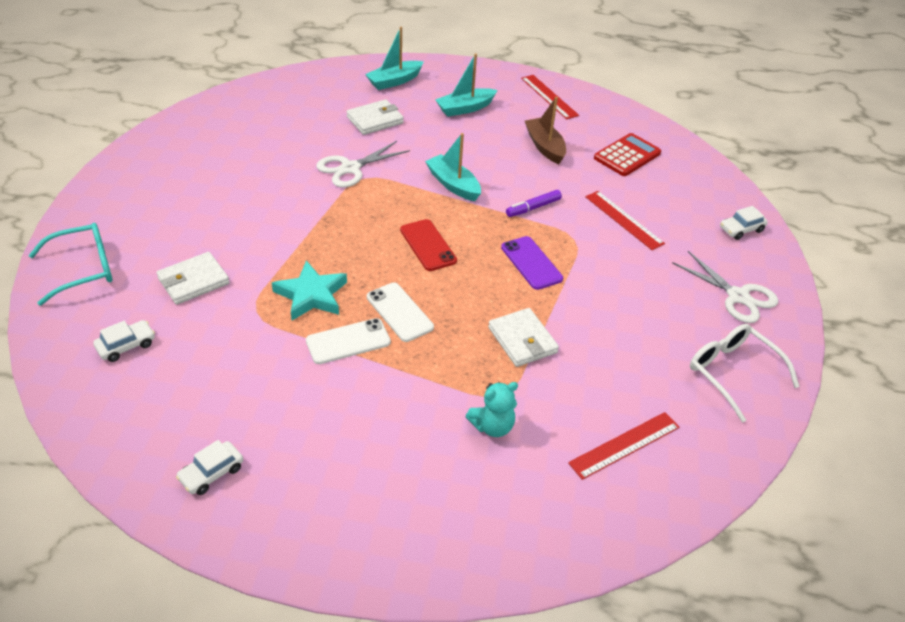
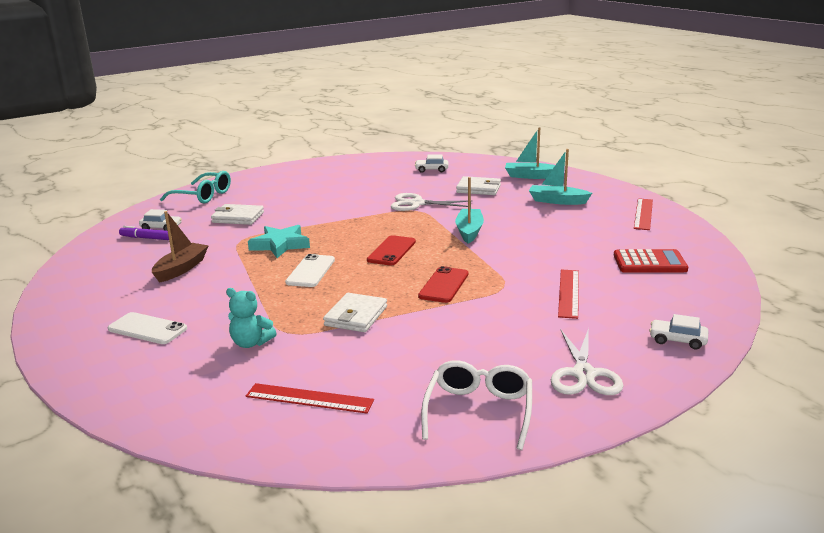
camera: 50 degrees right, 20 degrees down
(211, 473) = (92, 287): white car -> white car (431, 170)
(348, 341) = (257, 270): white phone -> white phone (147, 329)
(531, 263) = (444, 285): purple phone -> red phone
(533, 208) = (505, 261): purple marker -> purple marker (146, 238)
(545, 147) = (582, 236): brown boat -> brown boat (181, 269)

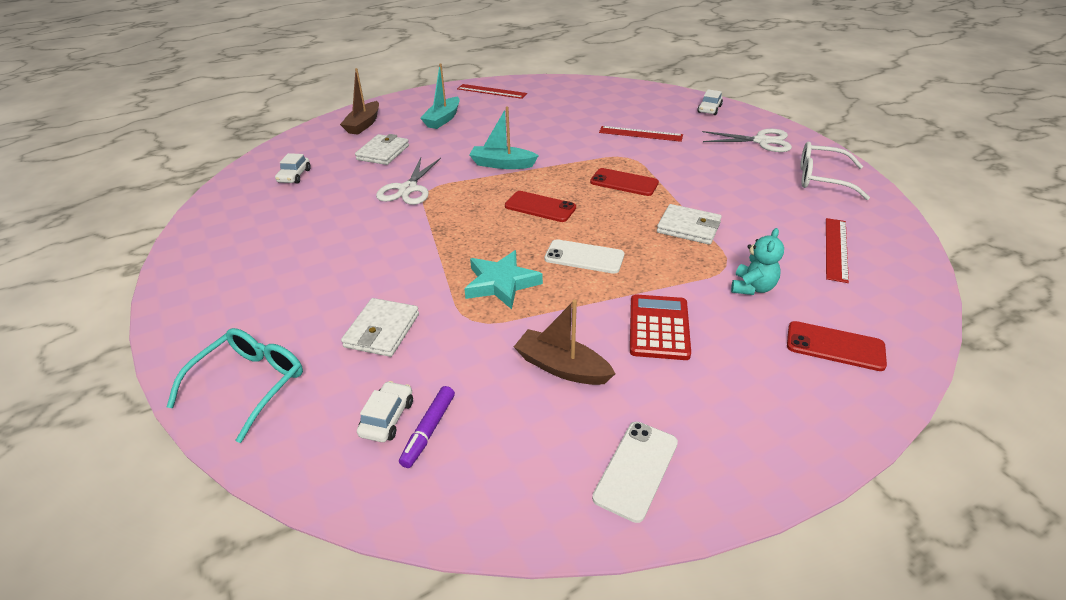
camera: 85 degrees left, 15 degrees up
(147, 329) = (736, 372): white phone -> white phone (636, 470)
(157, 376) = (835, 346): none -> red phone
(531, 176) = (363, 124): turquoise boat -> brown boat
(649, 262) = (589, 101): red calculator -> red calculator (659, 327)

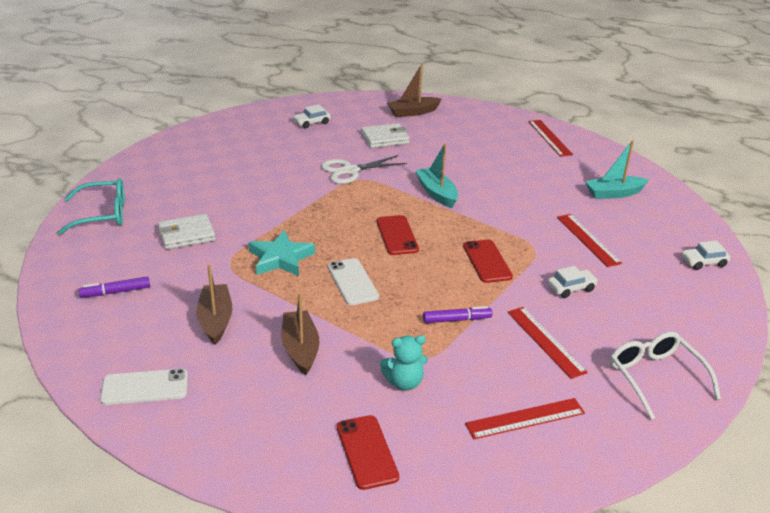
camera: 50 degrees right, 5 degrees down
(387, 418) = (114, 273): white car -> white car (571, 288)
(443, 119) = (469, 138): turquoise boat -> turquoise boat (614, 193)
(659, 327) = (300, 349): red calculator -> brown boat
(688, 227) = (457, 320): white wallet -> purple marker
(749, 201) = (545, 341): none -> red ruler
(761, 141) = (682, 316): white scissors -> none

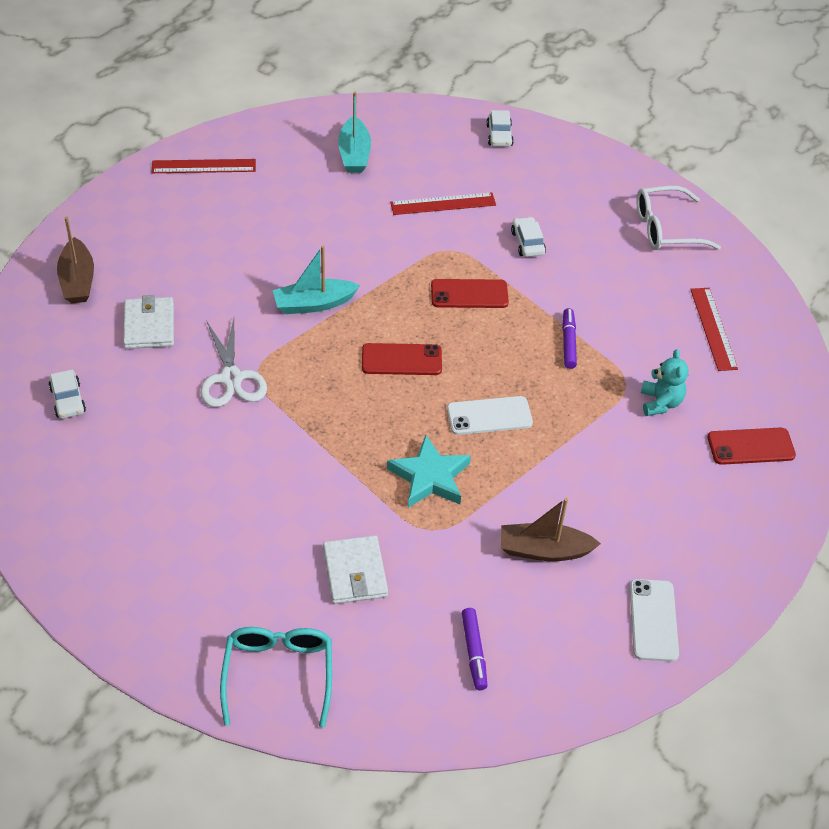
camera: 80 degrees left, 15 degrees up
(300, 349) = (602, 478): brown boat -> none
(545, 341) = (609, 285): red ruler -> none

